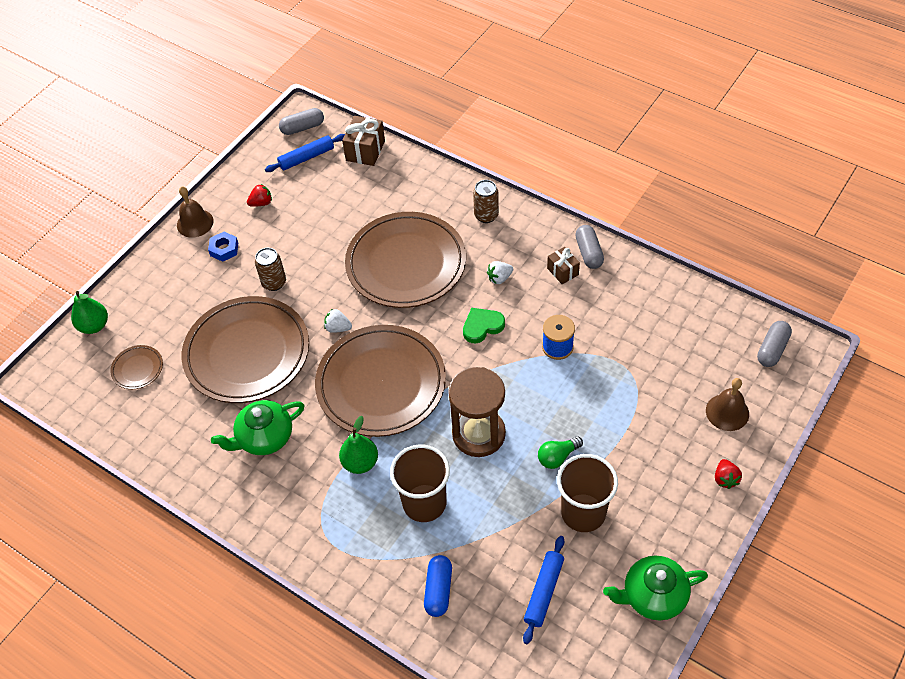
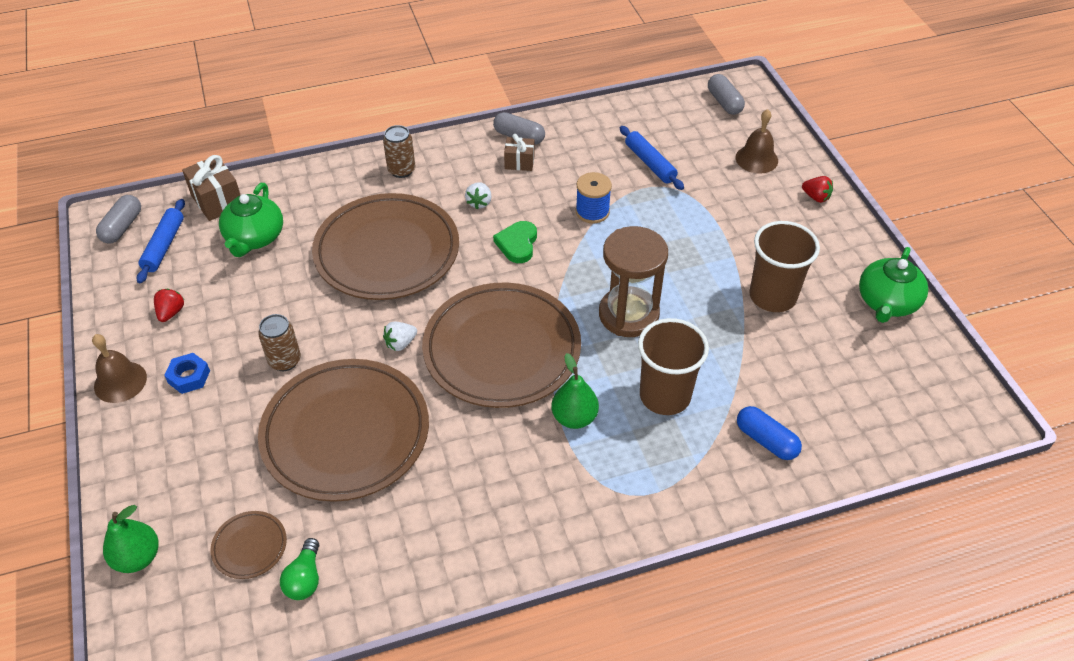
camera: 55 degrees left, 5 degrees down
(264, 437) = (466, 479): green teapot -> green teapot (255, 238)
(544, 592) = (828, 368): blue rolling pin -> blue rolling pin (650, 163)
(557, 457) = (703, 278): green light bulb -> green light bulb (305, 578)

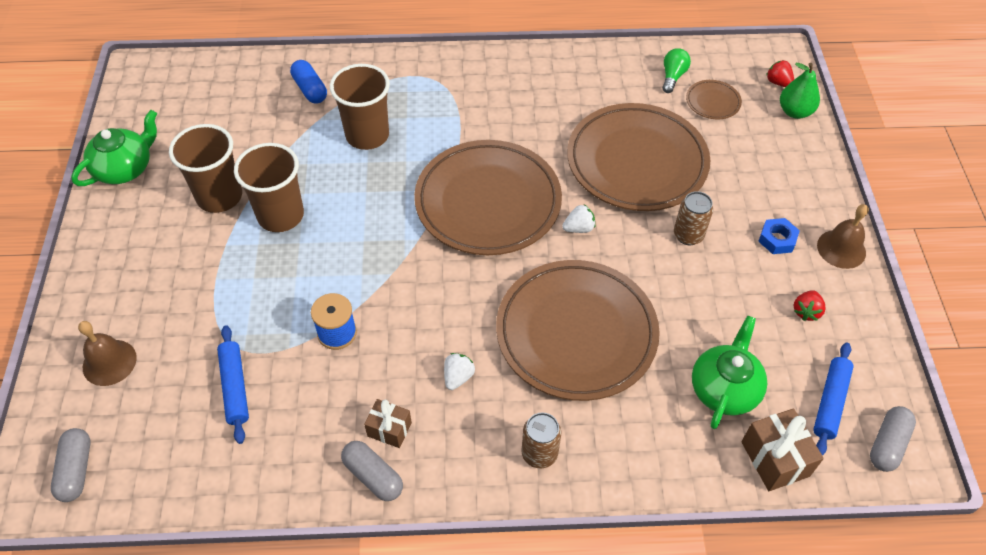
camera: 165 degrees left, 5 degrees up
(517, 244) = (434, 310): green heart -> none
(574, 418) = (448, 135): green pear -> none
(628, 314) = (360, 209): brown hourglass -> none
(701, 292) = (280, 215): none -> brown cup
(816, 197) = (89, 293): red strawberry -> red strawberry (778, 82)

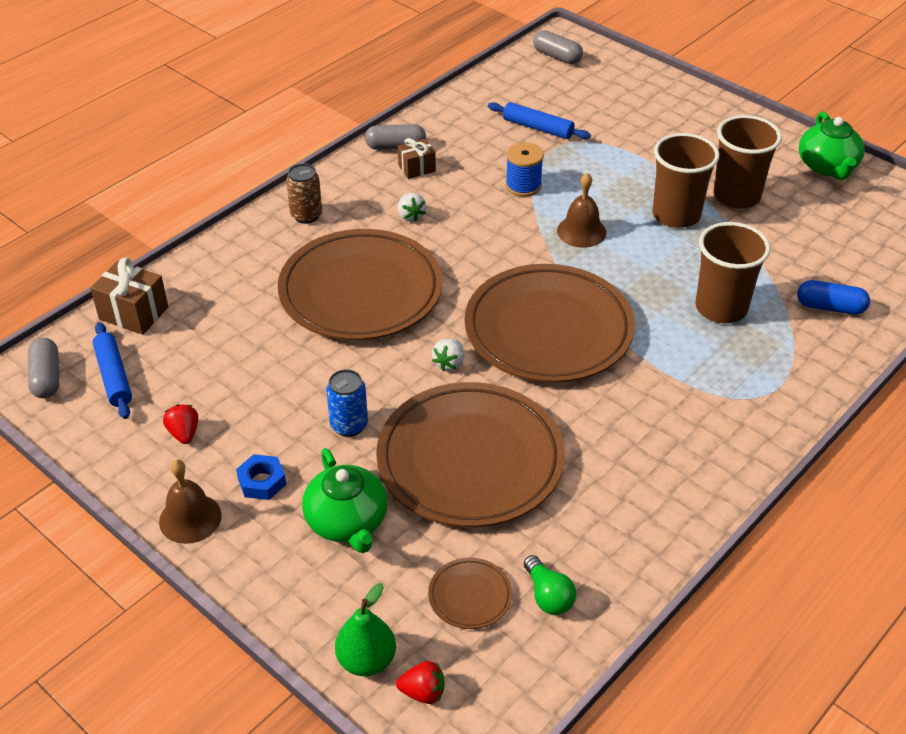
camera: 135 degrees right, 10 degrees down
(109, 362) = (626, 93): brown bell -> brown bell (581, 231)
(688, 235) = (349, 425): brown can -> blue can
(724, 388) = (209, 331): green teapot -> green teapot (347, 522)

